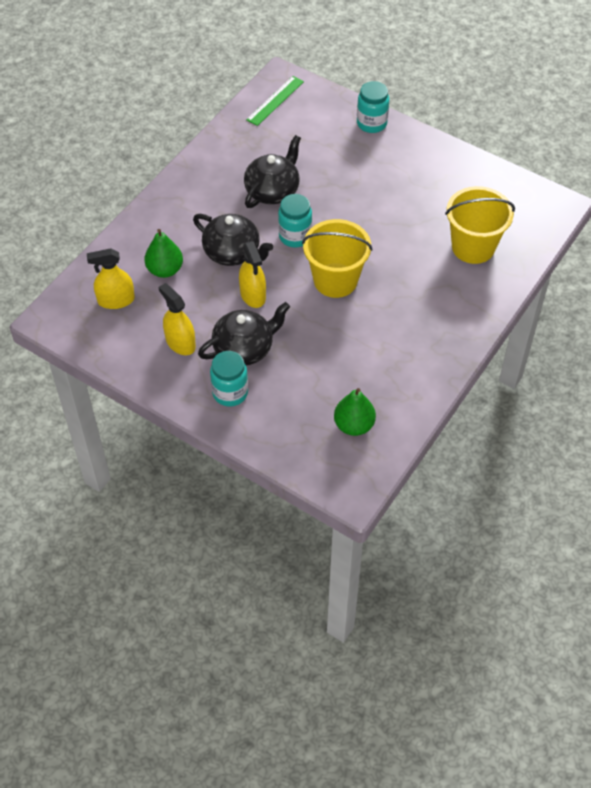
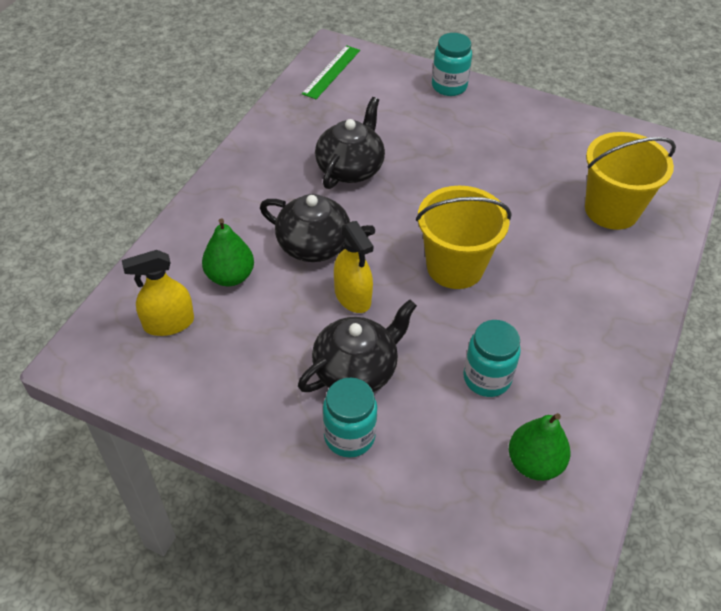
camera: 10 degrees left, 5 degrees down
(180, 343) = (266, 372): yellow spray bottle -> none
(295, 236) = (390, 218): turquoise jar -> turquoise jar (487, 378)

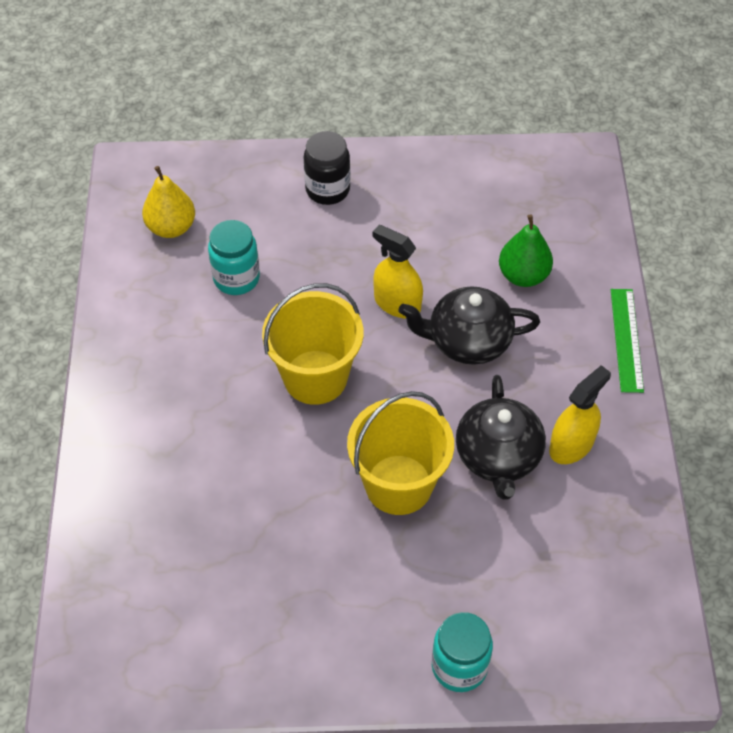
camera: 155 degrees right, 5 degrees up
(169, 323) = (539, 213): yellow spray bottle -> yellow spray bottle (571, 445)
(331, 72) = (634, 616): green ruler -> green ruler (626, 339)
(349, 436) = (327, 189): turquoise jar -> black jar
(356, 370) = (353, 240): black teapot -> none
(534, 463) = (171, 227): green pear -> yellow pear
(611, 210) = (168, 531): yellow bucket -> yellow bucket (398, 484)

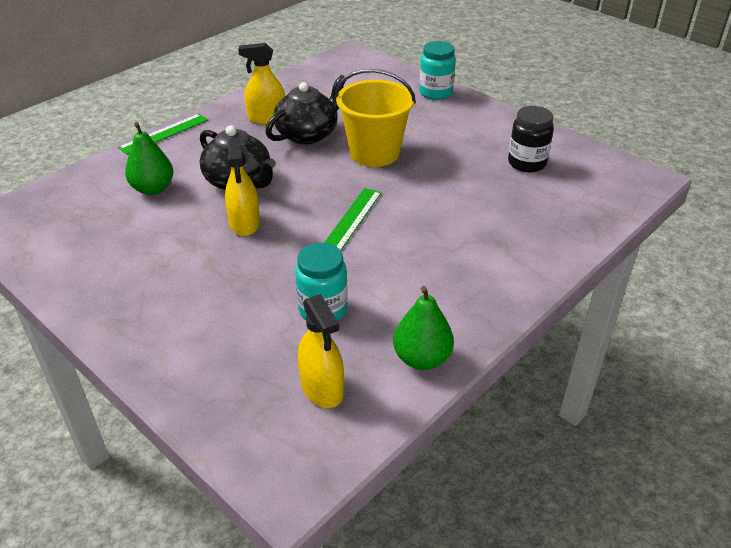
camera: 135 degrees left, 15 degrees down
(125, 295) = (422, 358): none -> green pear
(171, 227) = (322, 388): yellow pear -> yellow spray bottle
(315, 377) = (351, 220): yellow bucket -> green ruler
(327, 189) = (167, 324): black jar -> black jar (527, 163)

